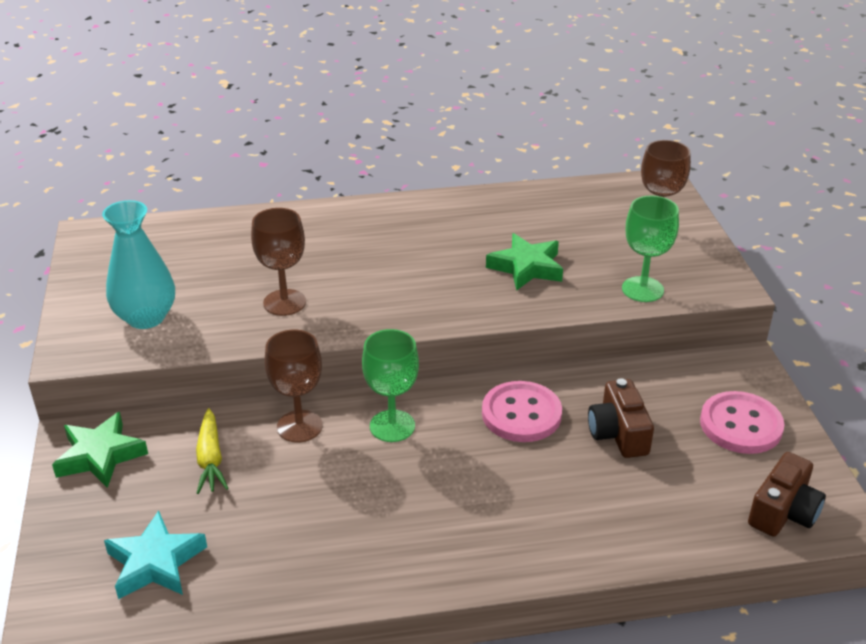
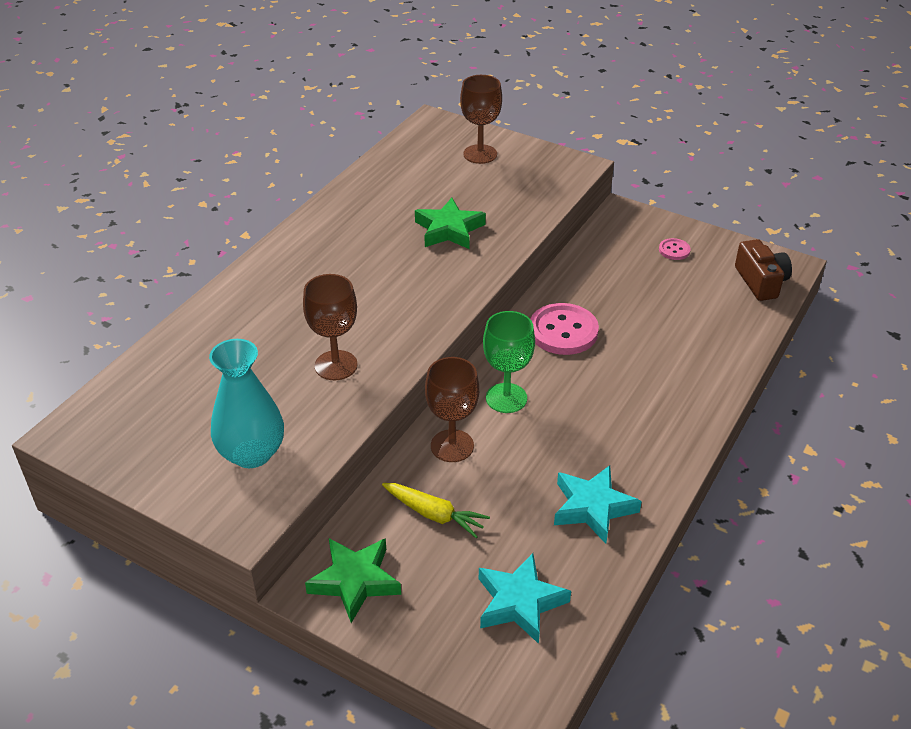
camera: 50 degrees left, 5 degrees up
(311, 551) = (592, 507): none -> turquoise star
(618, 433) = (628, 302): brown camera -> none
(642, 289) = (537, 198): green goblet -> none
(741, 425) = (674, 250): pink button -> pink button, size x0.49

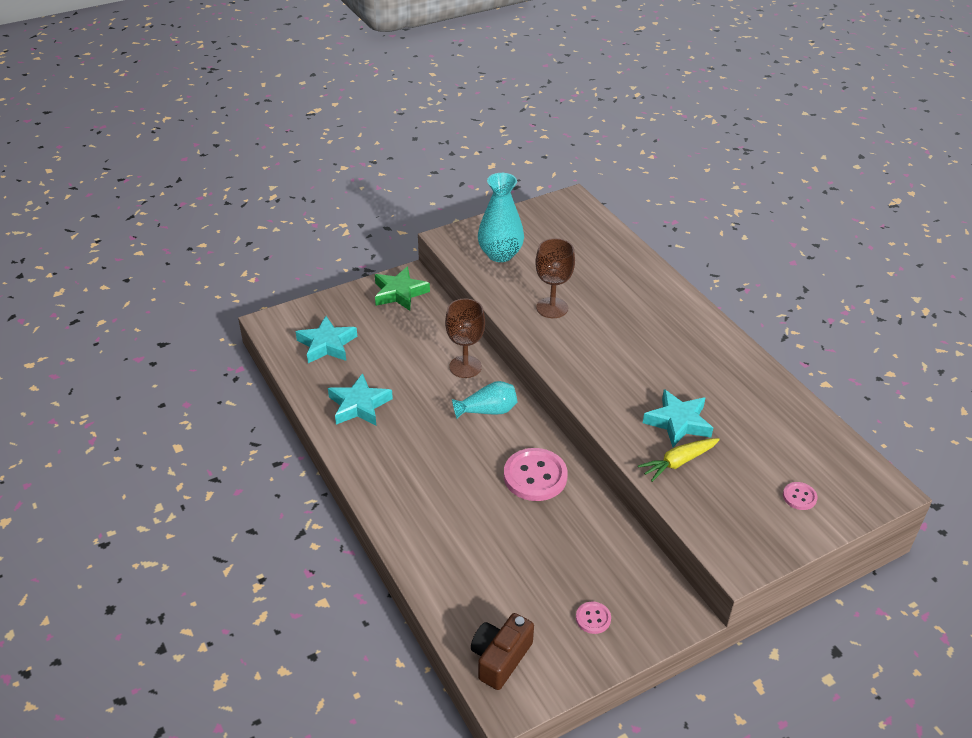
camera: 120 degrees right, 0 degrees up
(434, 514) = (417, 338): yellow carrot -> yellow carrot (678, 462)
(449, 230) = (678, 422): green star -> turquoise star
(480, 154) = (799, 497): brown goblet -> pink button
(506, 398) = (487, 411): green goblet -> turquoise vase
(760, 282) = (500, 658): brown camera -> brown camera turned 105 degrees clockwise

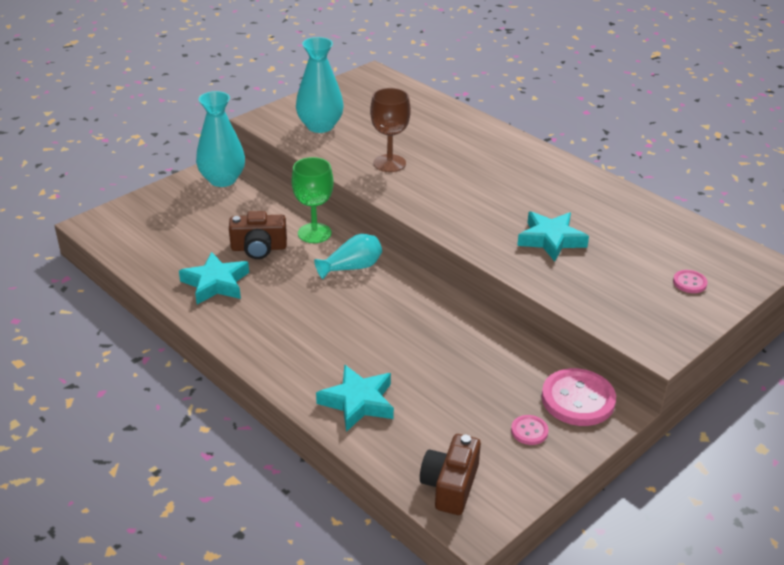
camera: 15 degrees left, 5 degrees down
(327, 345) = (161, 235): turquoise star -> turquoise star (358, 402)
(399, 293) = (222, 179): green star -> turquoise vase
(409, 374) = (259, 248): none -> brown camera
(465, 367) = (314, 233): brown goblet -> green goblet
(535, 476) = (422, 317): pink button -> pink button (578, 399)
(678, 462) = (565, 273): yellow carrot -> none

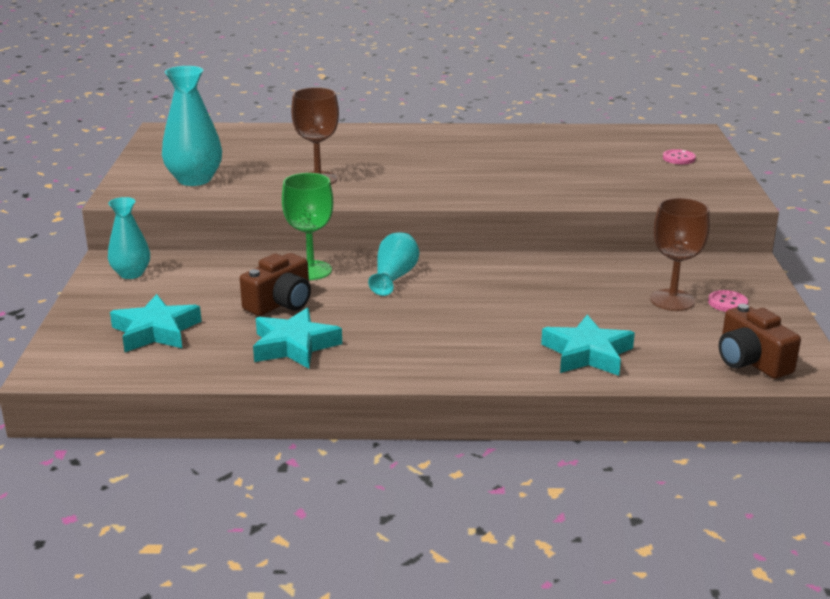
camera: 45 degrees left, 10 degrees down
(222, 179) = (131, 274): turquoise vase -> turquoise vase, size x0.64
(493, 402) = (672, 300): none -> brown goblet
(551, 240) = (546, 173): turquoise star -> turquoise star (156, 331)
(578, 399) = (716, 270): pink button -> none

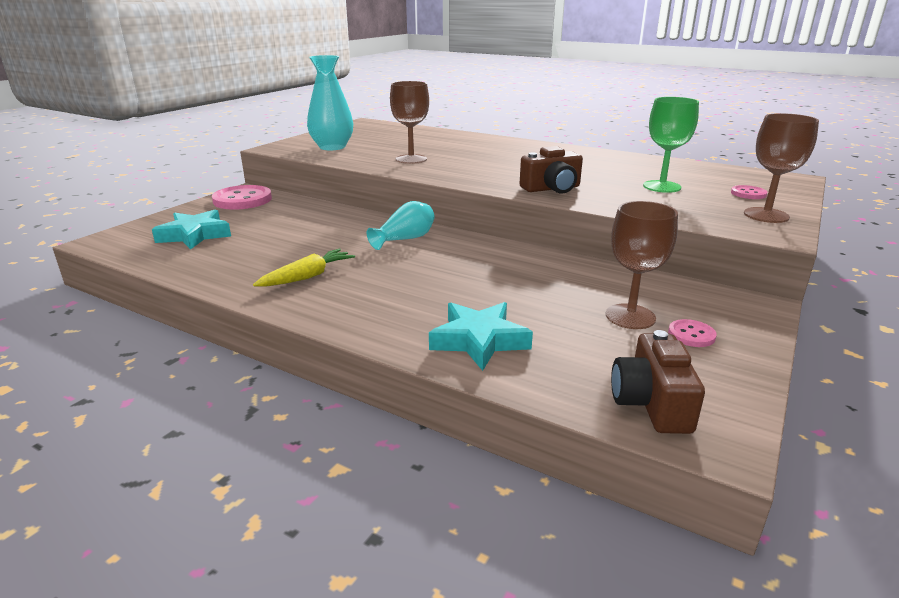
camera: 30 degrees right, 0 degrees up
(131, 274) = (242, 200): turquoise vase -> pink button
(280, 303) = (298, 237): brown camera -> brown camera (552, 188)
(294, 346) = (259, 267): turquoise star -> none
(311, 270) = (353, 222): green goblet -> green goblet (661, 186)
(359, 341) = (307, 276): none -> yellow carrot
(713, 180) = (766, 215): none -> brown goblet

